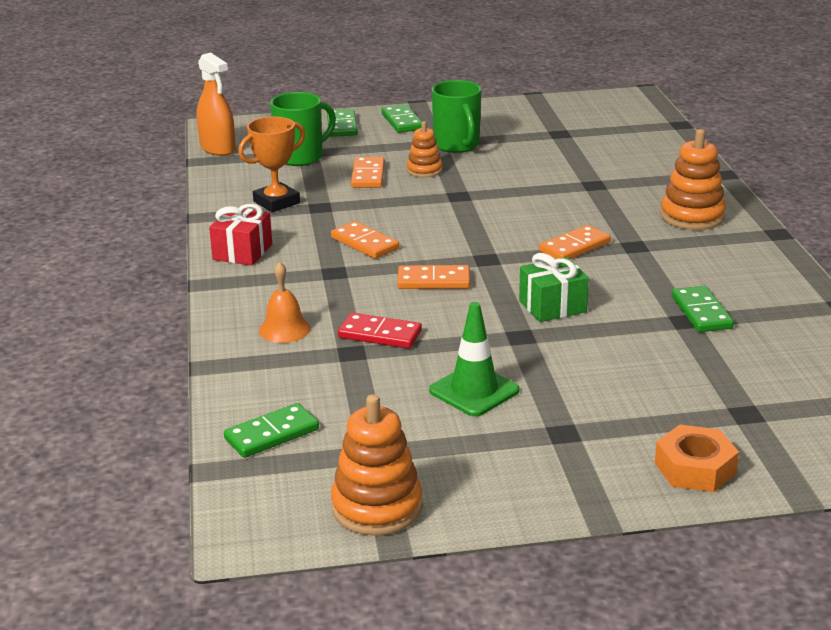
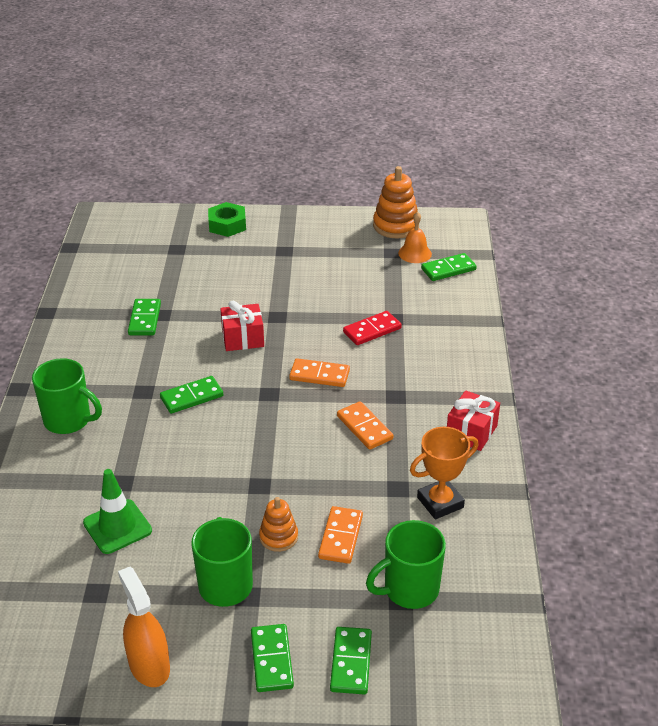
camera: 170 degrees left, 10 degrees up
(218, 148) = (509, 628): orange spray bottle -> orange spray bottle (149, 665)
(284, 329) = (438, 343): orange bell -> orange bell (415, 253)
(380, 334) = (372, 330): red domino -> red domino turned 60 degrees counterclockwise
(474, 391) = (323, 281): green traffic cone -> green traffic cone (117, 527)
(552, 306) = (243, 338): green gift -> red gift
(575, 247) = (191, 397): orange domino -> green domino
(692, 216) = (69, 420): orange stacking toy -> green mug
(695, 468) = (227, 225): orange nut -> green nut

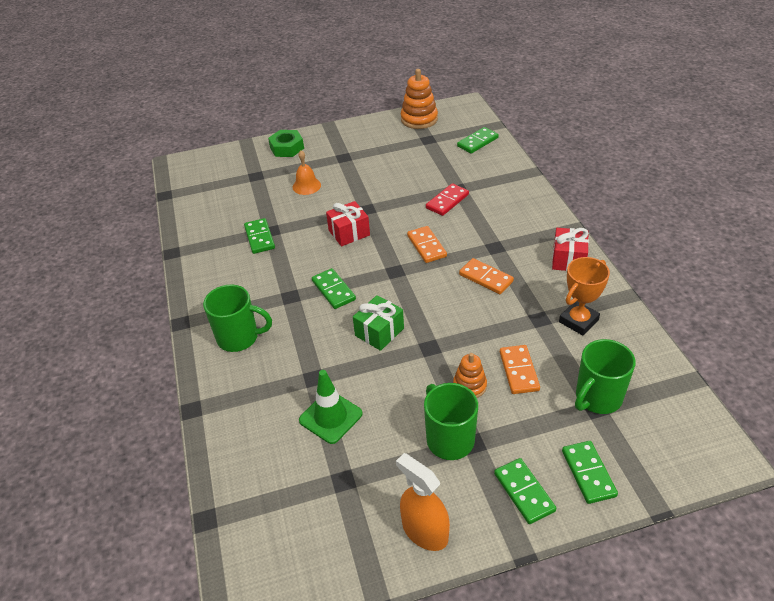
camera: 15 degrees left, 5 degrees up
(191, 397) = (333, 290): green domino -> green domino turned 75 degrees counterclockwise
(215, 454) = (379, 332): none -> green gift
(319, 375) = (426, 246): orange domino -> orange domino turned 75 degrees clockwise
(415, 253) = (445, 136): orange bell -> orange bell (306, 186)

